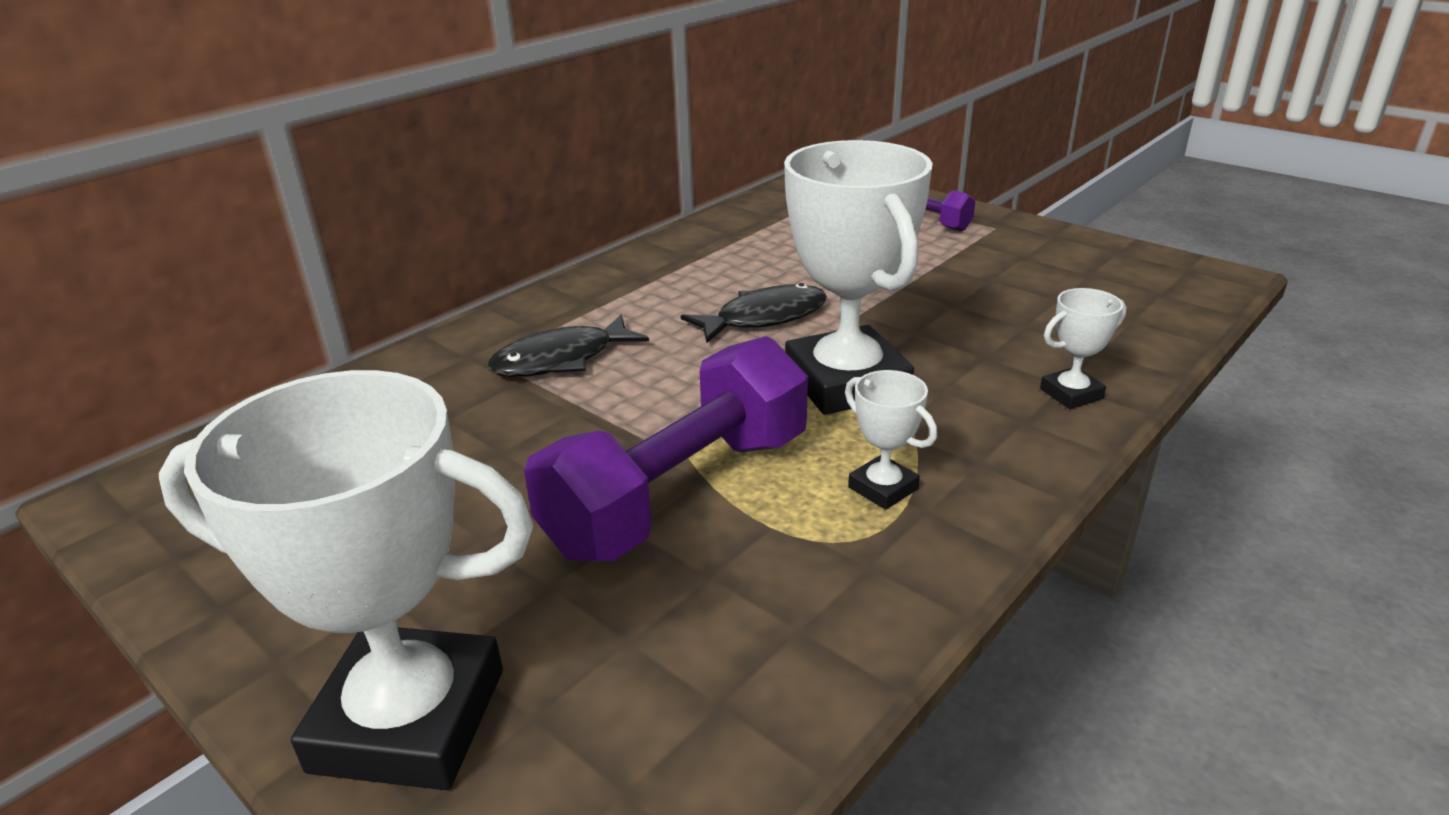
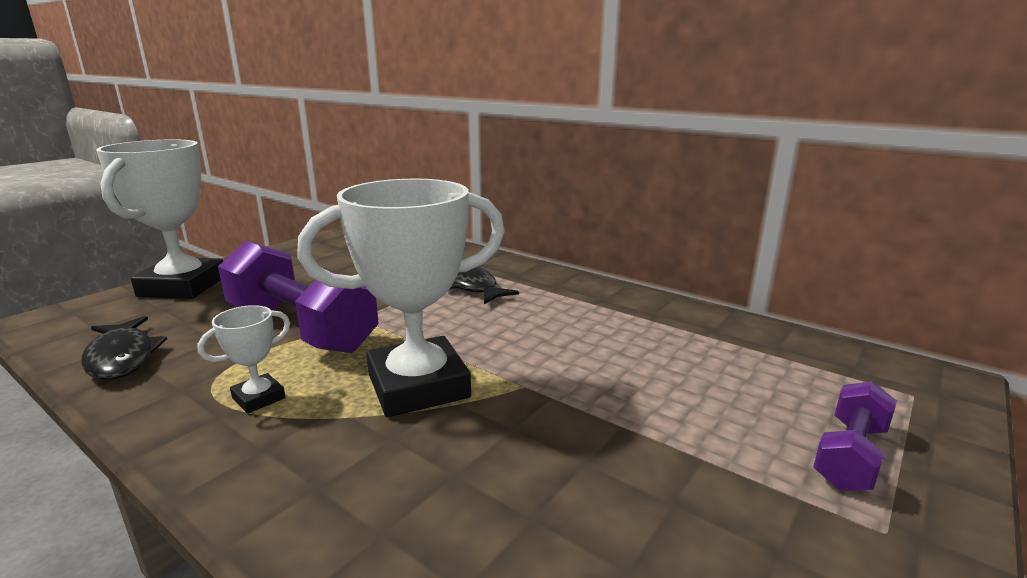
camera: 85 degrees right, 10 degrees down
(764, 318) = (536, 349): black fish -> black fish (122, 357)
(1071, 394) = (356, 535): white trophy -> none

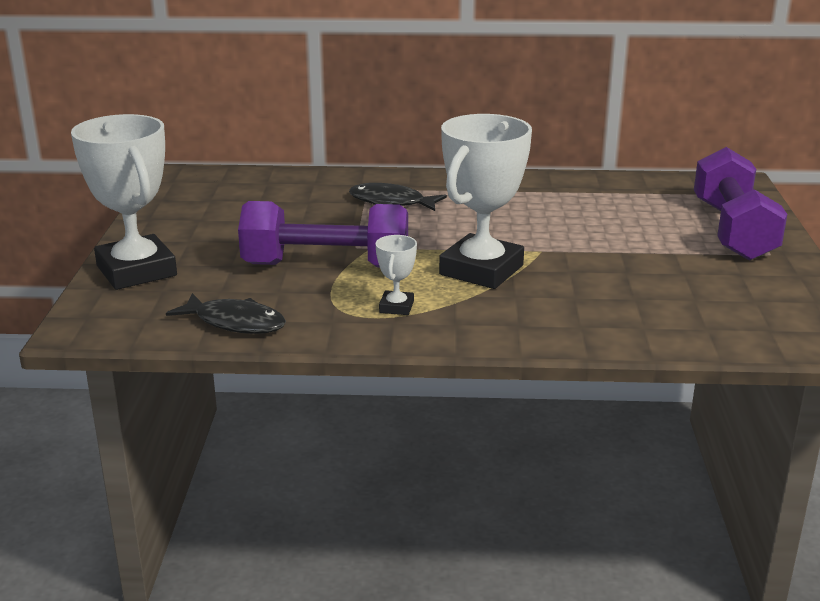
camera: 35 degrees left, 5 degrees up
(850, 455) = (732, 230): purple dumbbell -> purple dumbbell, size x1.95

